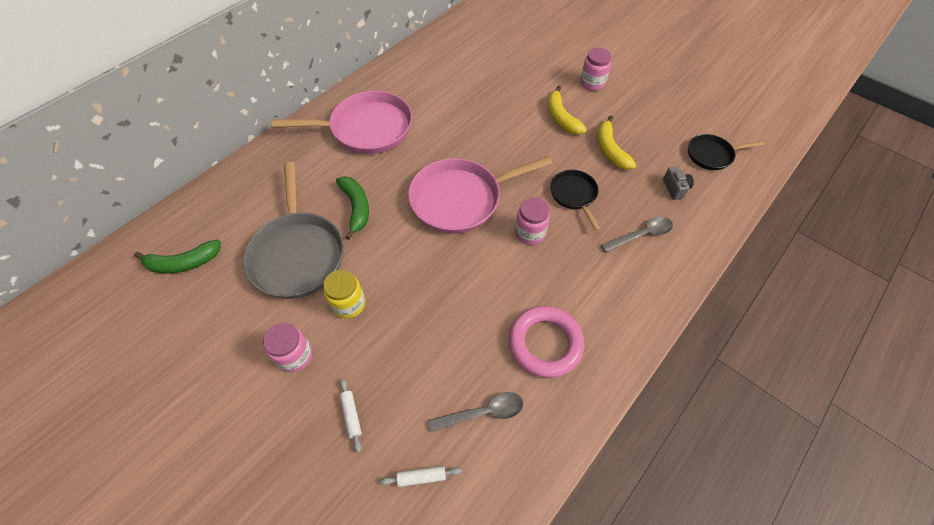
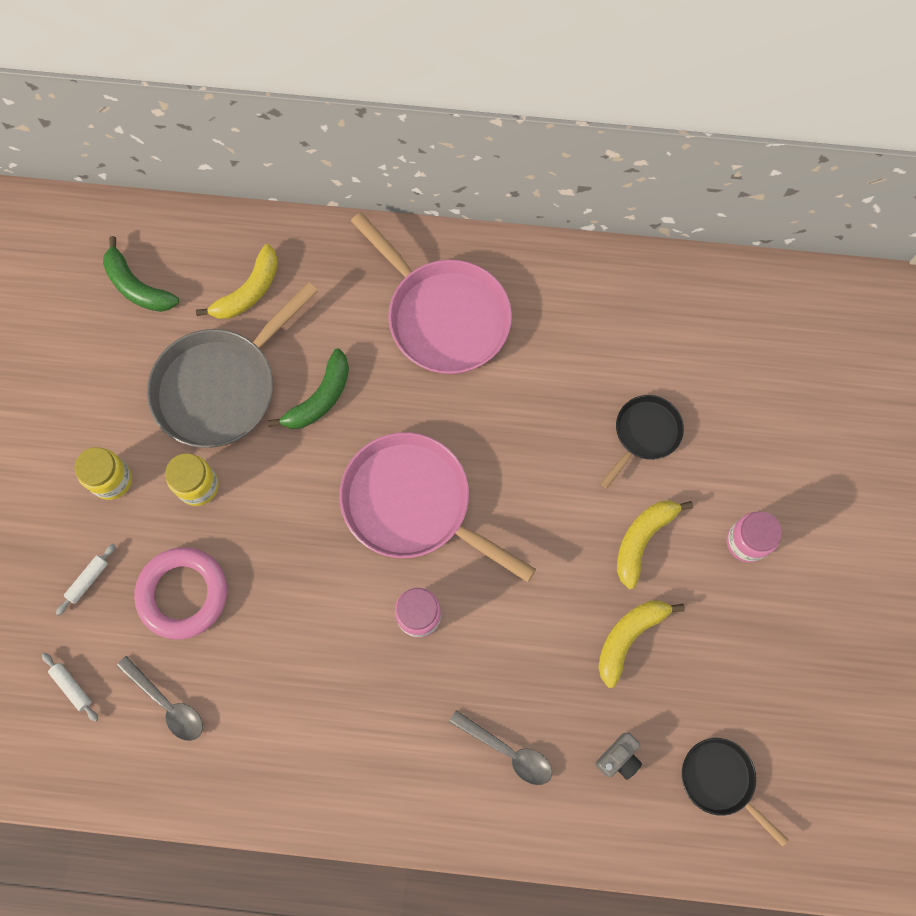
camera: 55 degrees right, 15 degrees up
(255, 206) = (248, 291): none -> yellow banana
(295, 355) = (112, 480): pink jar -> yellow jar
(545, 343) = (283, 720): pink ring -> pink ring (183, 594)
(574, 195) = (514, 635): black pan -> black pan (644, 434)

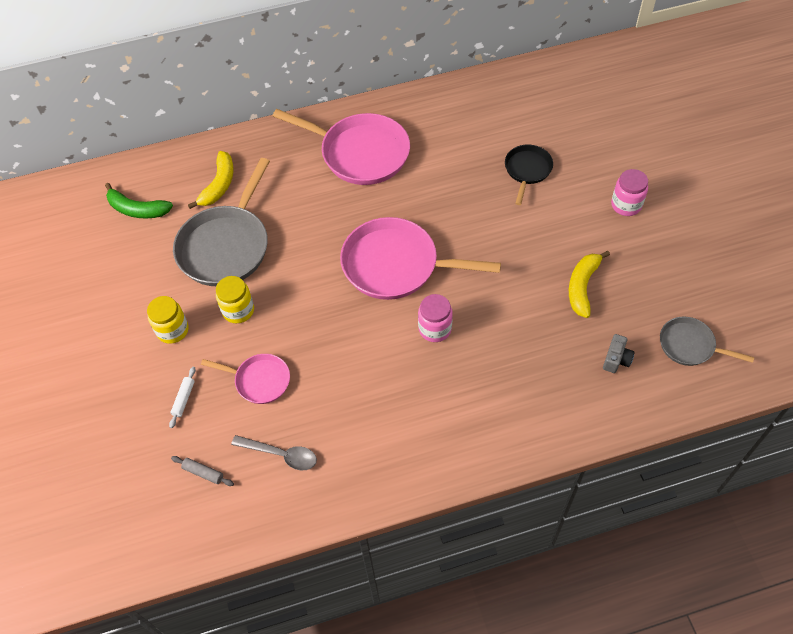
camera: 20 degrees left, 15 degrees down
(72, 687) = (203, 473): white rolling pin -> grey rolling pin
(183, 594) = (259, 380): pink ring -> pink pan
(320, 398) = (299, 228): green banana -> none
(508, 751) = (540, 386): grey spoon -> none
(642, 540) = (559, 228): yellow banana -> none
(720, 780) = (690, 345): black pan -> grey pan

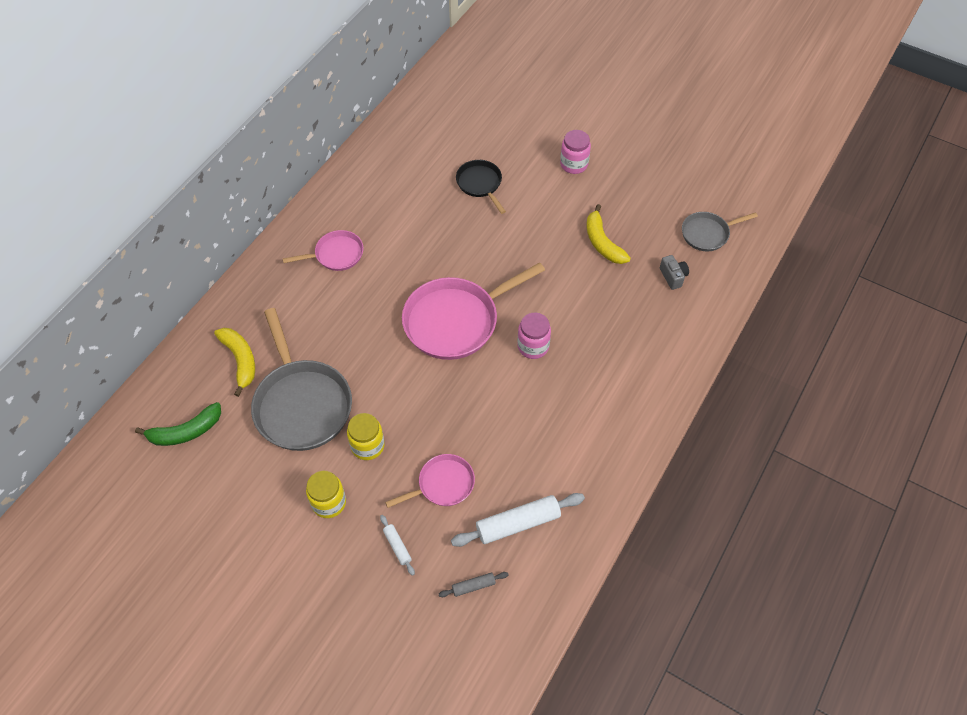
camera: 45 degrees left, 0 degrees up
(281, 455) = (518, 523): grey spoon -> white rolling pin
(360, 153) = (336, 254): pink pan -> pink pan, size x0.54

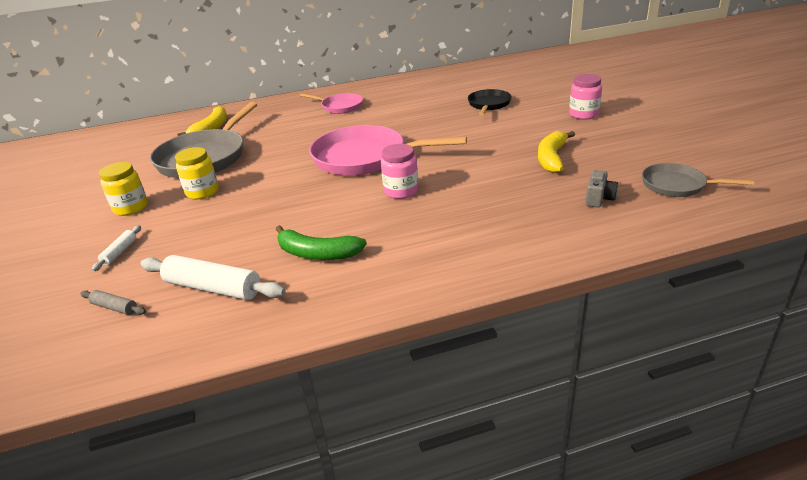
camera: 45 degrees right, 25 degrees down
(185, 431) = (132, 144): green banana -> green banana (317, 253)
(442, 484) = (207, 235): pink pan -> none

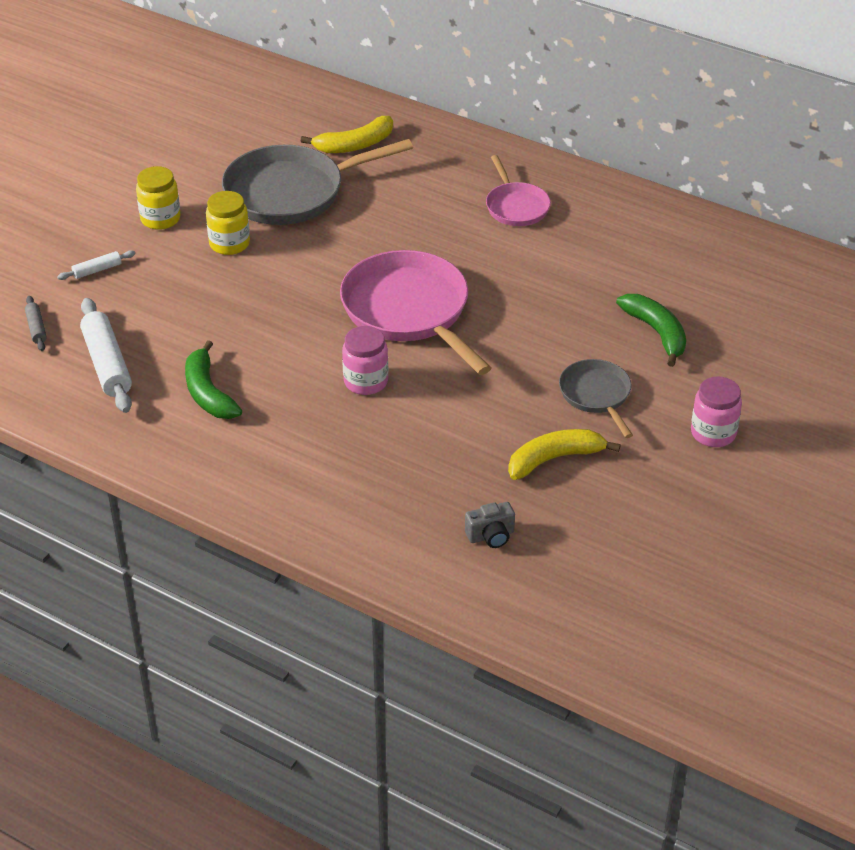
camera: 45 degrees right, 10 degrees up
(488, 105) = (656, 333): black pan -> green banana
(677, 185) = (582, 586): grey pan -> grey pan (596, 395)

